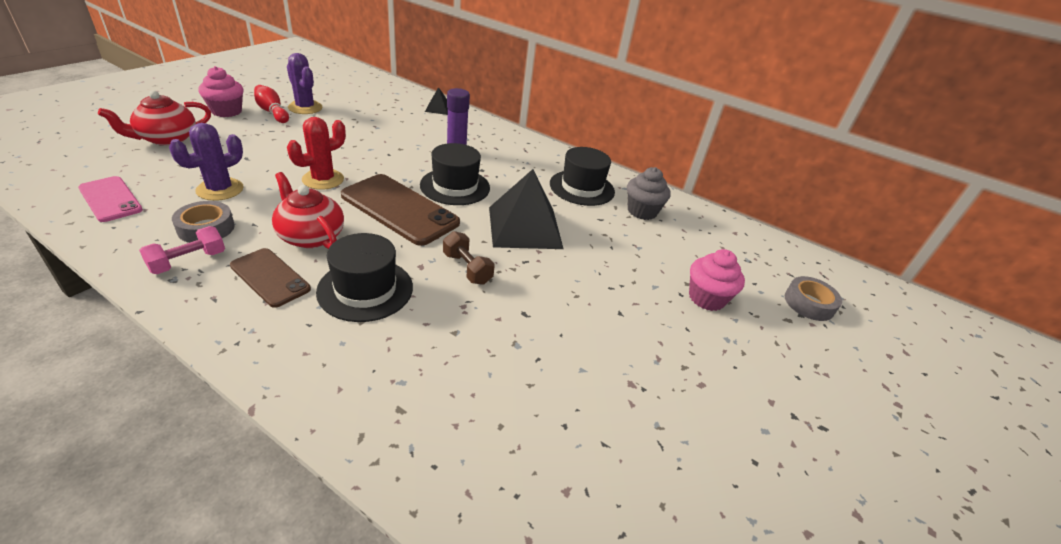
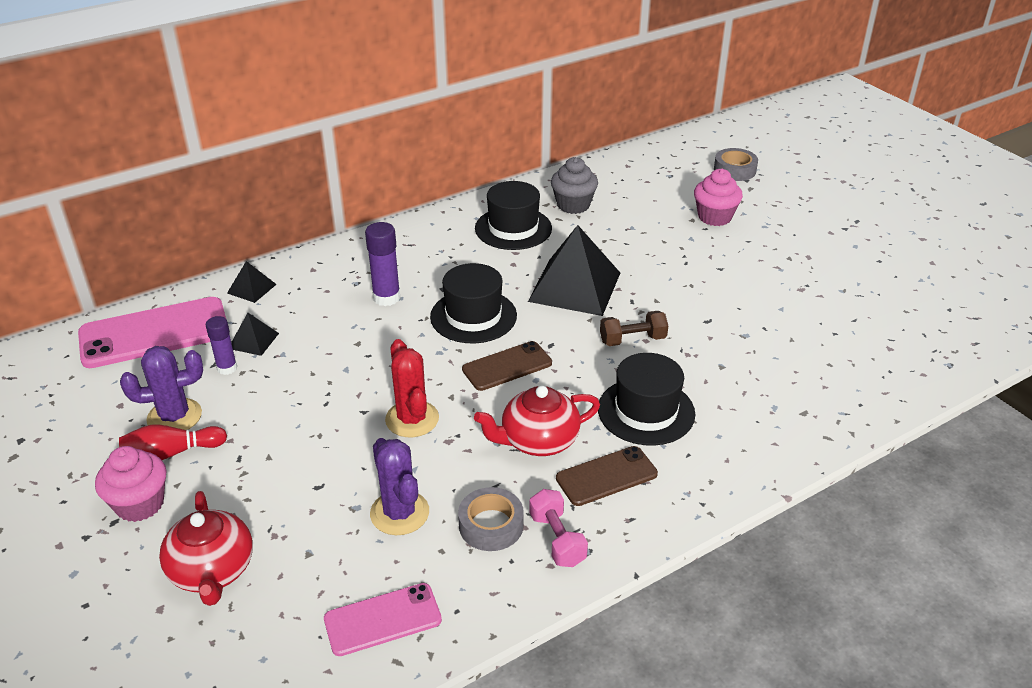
camera: 60 degrees left, 0 degrees up
(355, 114) = (227, 368): none -> purple glue stick
(379, 91) = (154, 333): none -> pink phone
(386, 117) = (253, 340): none -> black pyramid
(399, 209) = (507, 366): brown phone -> brown phone, size x0.58

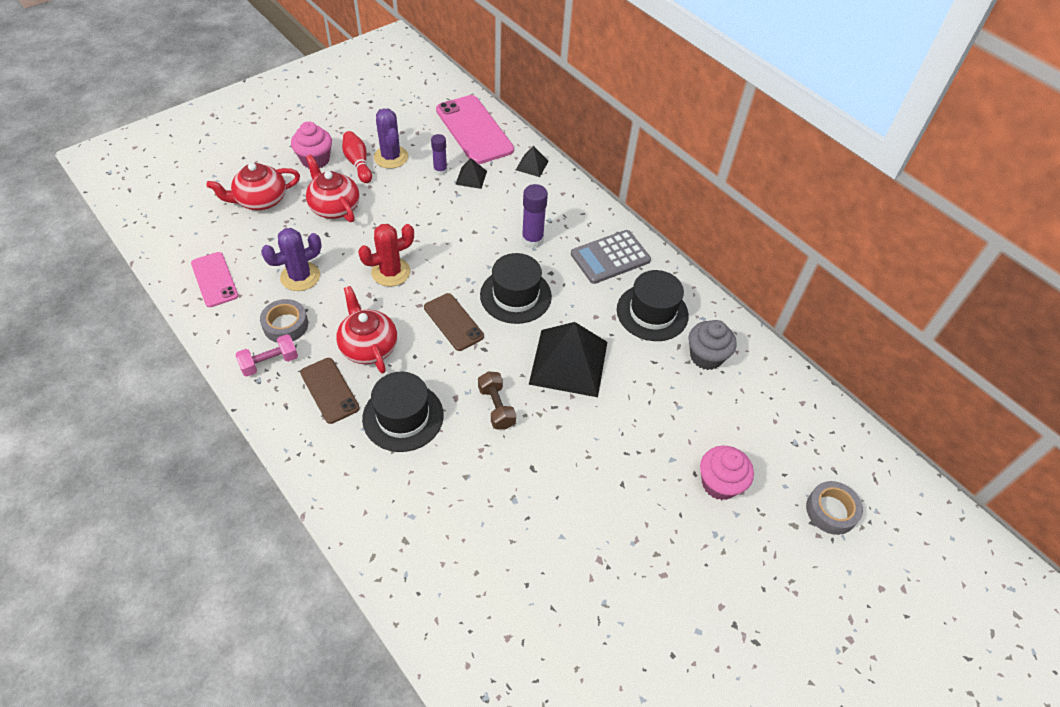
camera: 80 degrees right, 15 degrees up
(262, 478) = (334, 207): none -> red teapot
(429, 246) = (610, 257): none -> grey calculator

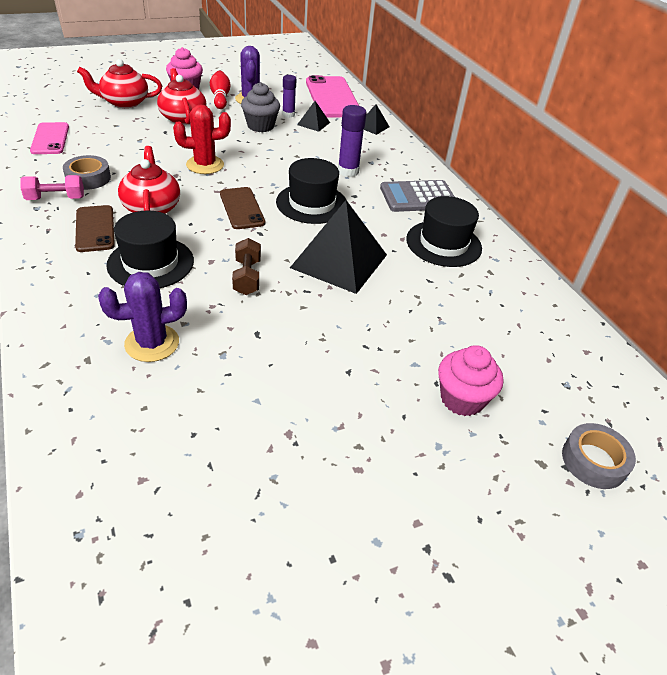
camera: 15 degrees right, 10 degrees down
(300, 276) = (123, 152): purple cactus -> purple cactus (152, 343)
(706, 356) = (488, 289): grey cupcake -> grey cupcake (260, 126)

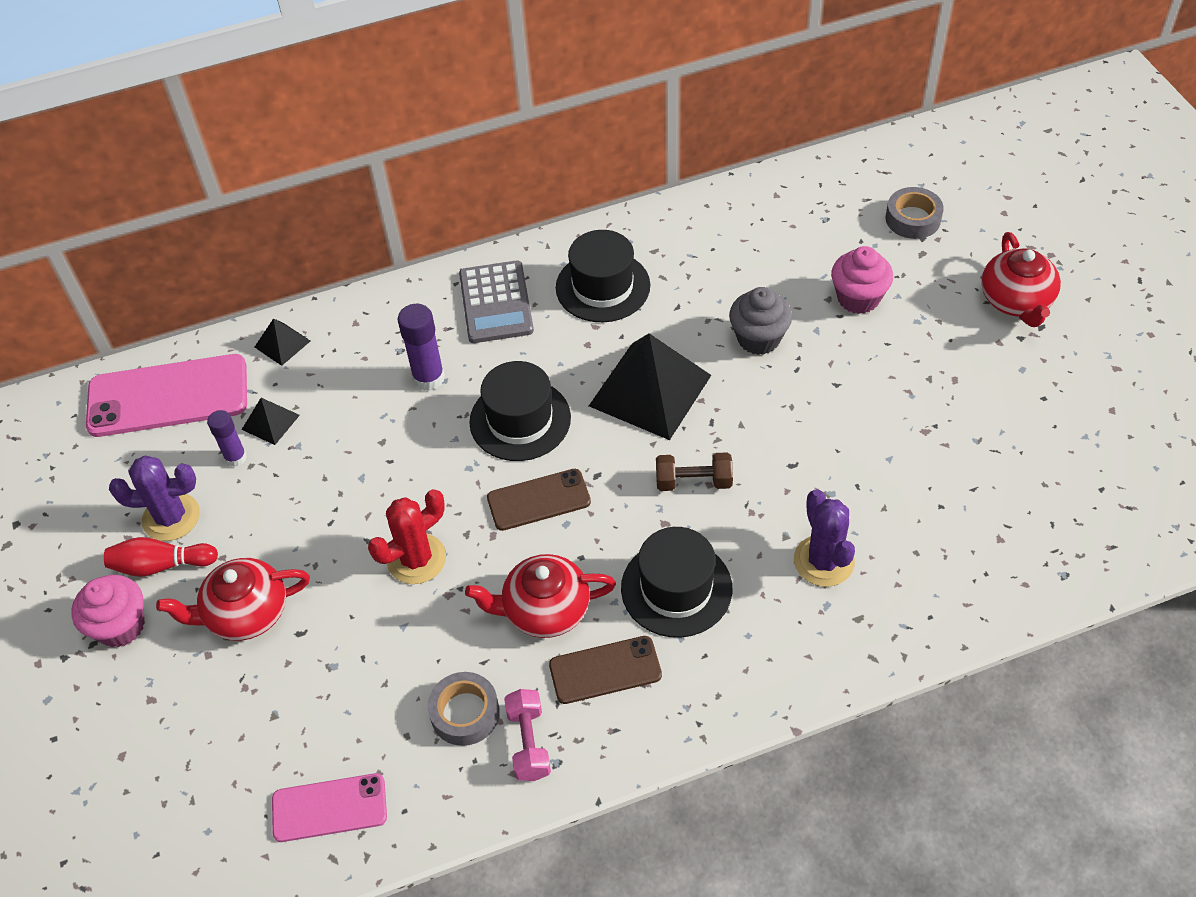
camera: 80 degrees left, 10 degrees up
(124, 102) = (177, 720): red teapot -> red teapot (1016, 301)
(205, 165) = (416, 559): red cactus -> red cactus turned 60 degrees clockwise
(260, 126) = (280, 495): grey cupcake -> grey cupcake (758, 338)

